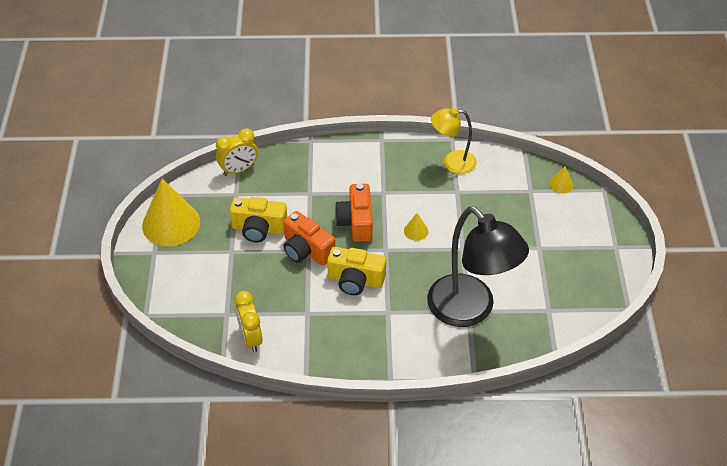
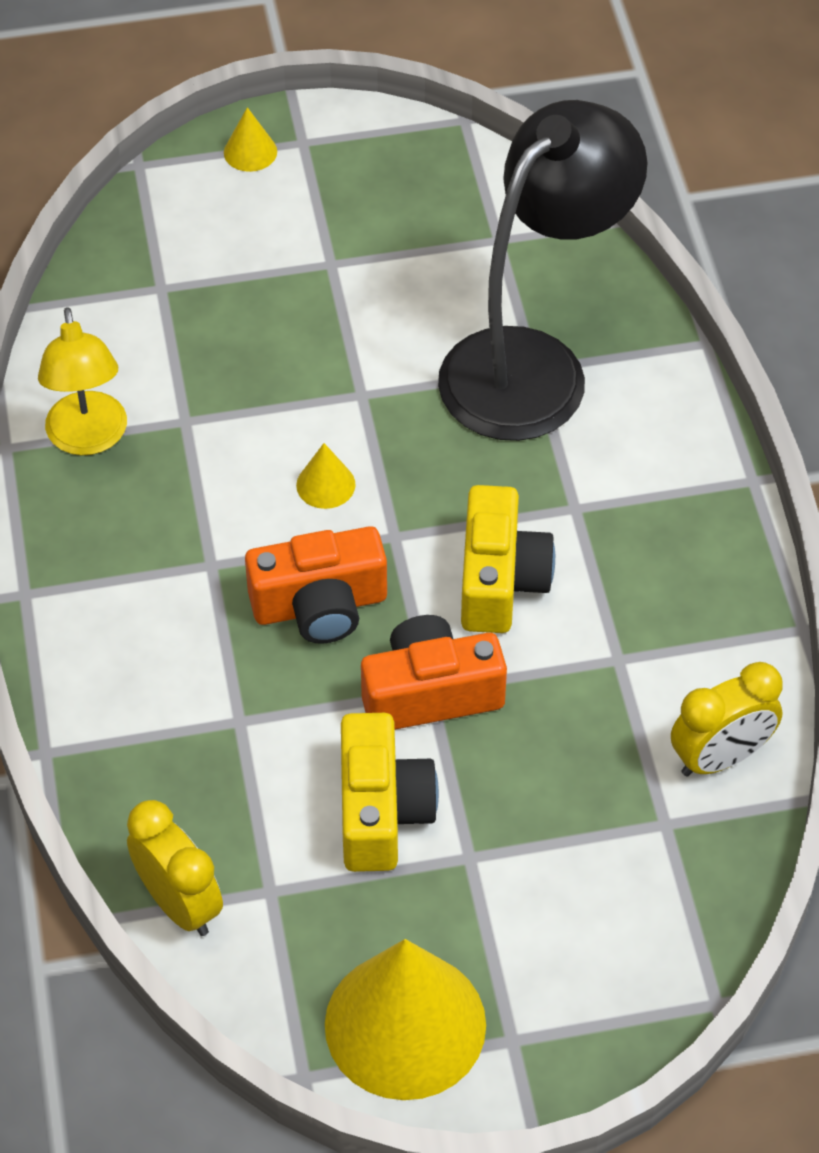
camera: 100 degrees left, 5 degrees up
(306, 250) = (430, 693): orange camera -> orange camera turned 135 degrees counterclockwise
(561, 184) = (133, 236): yellow cone -> yellow cone (250, 152)

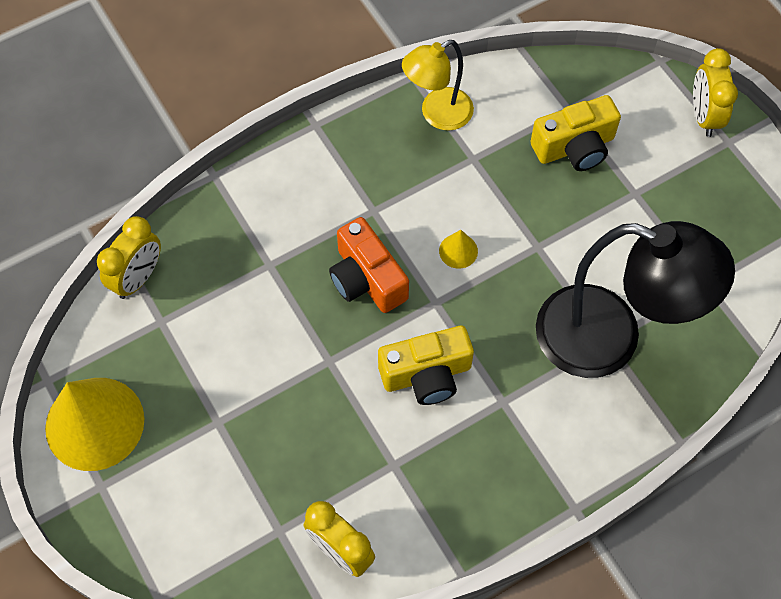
camera: 70 degrees right, 10 degrees up
(250, 152) = (704, 116): yellow cone -> yellow clock
(381, 810) = (233, 362): yellow camera -> yellow camera (574, 147)
(430, 693) = (326, 362): orange camera -> none

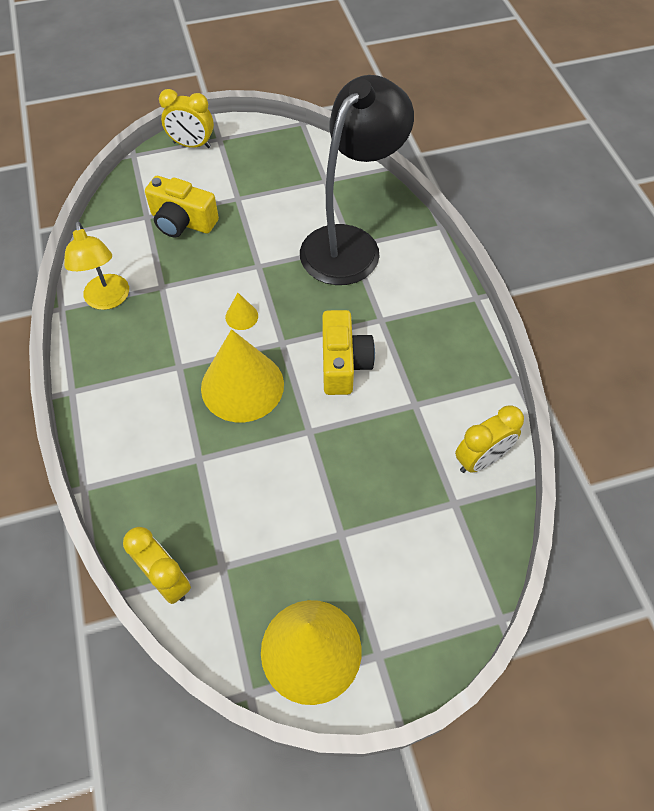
camera: 75 degrees left, 5 degrees down
(367, 279) = (242, 386): orange camera -> yellow cone
(574, 147) = (182, 221): yellow camera -> yellow camera turned 120 degrees clockwise

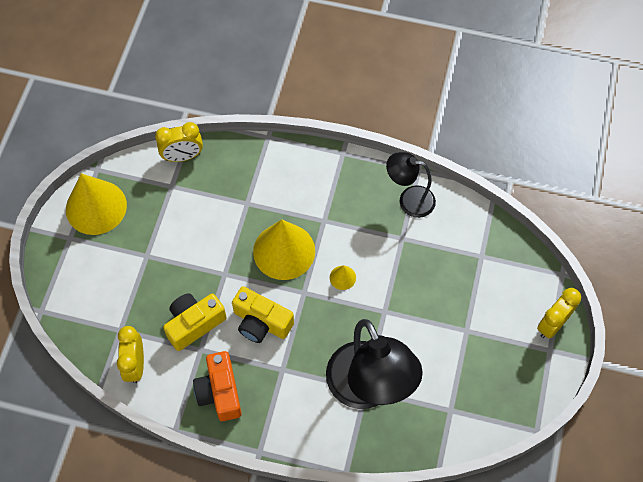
camera: 120 degrees right, 5 degrees up
(108, 300) = (409, 200): yellow lamp -> black lamp
(182, 221) = (461, 279): yellow camera -> yellow camera (194, 324)
(446, 361) = (220, 392): none -> orange camera

